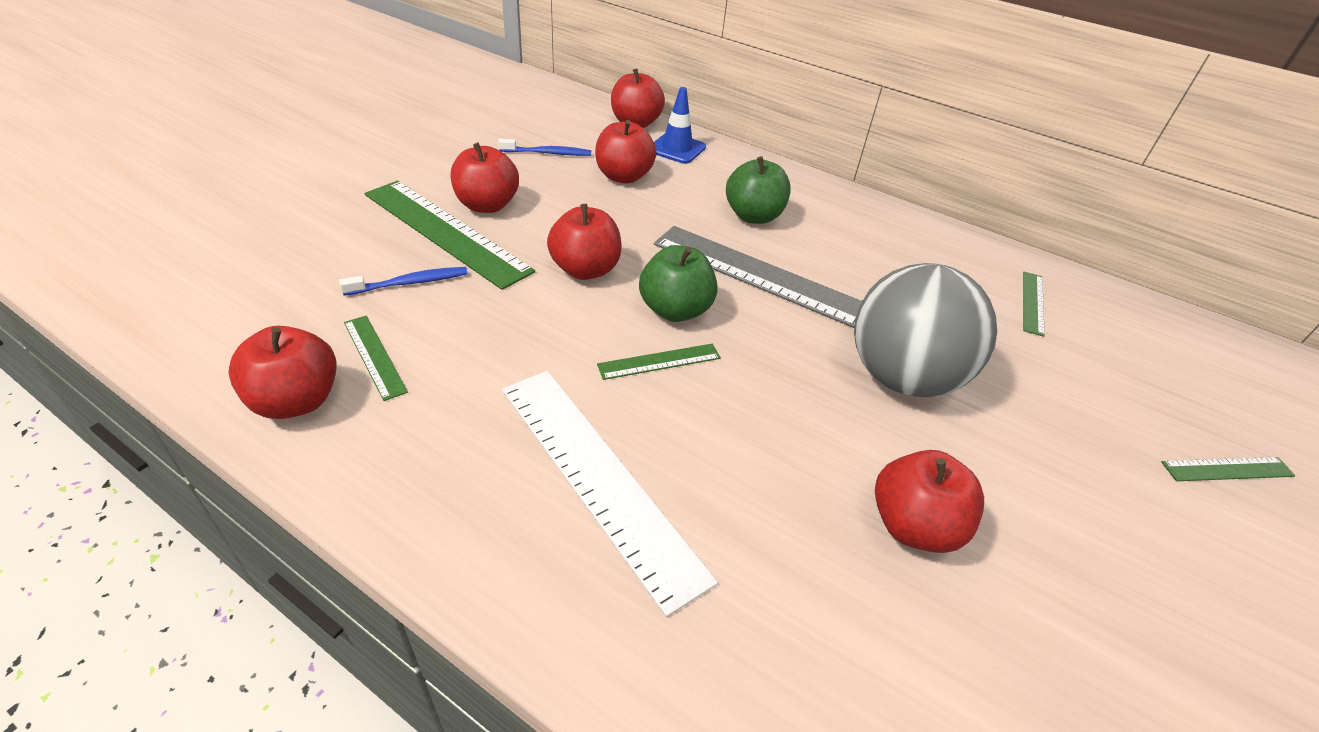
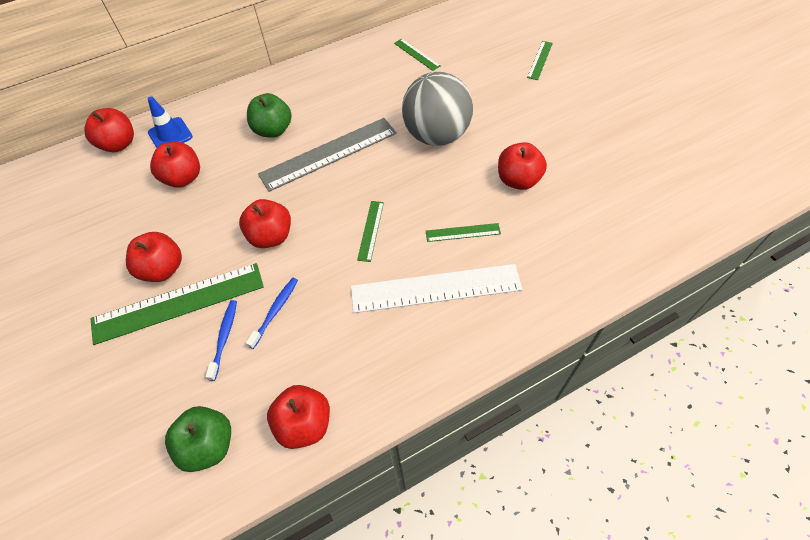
camera: 55 degrees left, 15 degrees up
(374, 356) = (287, 373): green ruler -> green ruler (463, 232)
(548, 153) = (120, 211): blue toothbrush -> blue toothbrush (275, 311)
(675, 310) = (334, 206): green apple -> green apple (208, 445)

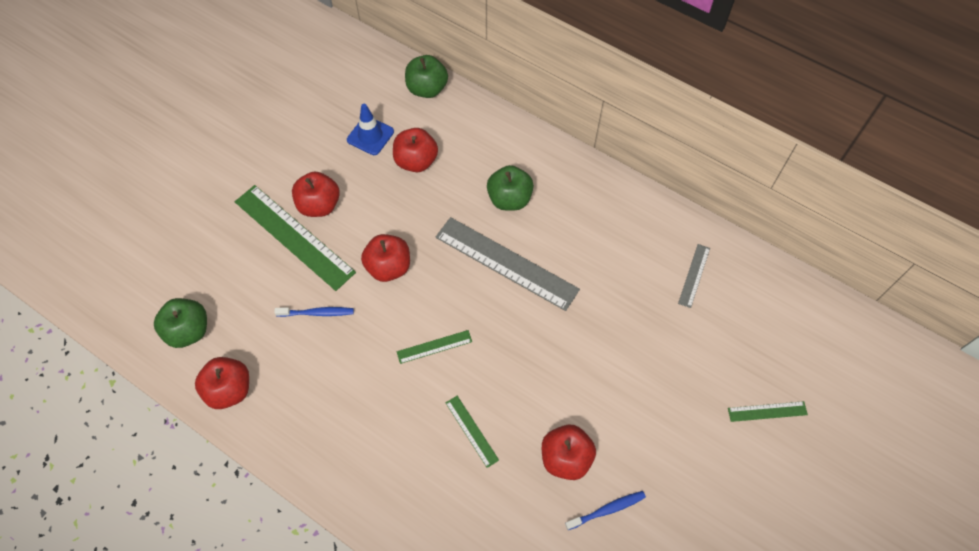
camera: 60 degrees right, 5 degrees up
(119, 144) = (427, 89): red apple -> green apple
(170, 135) = (458, 120): blue traffic cone -> blue traffic cone (370, 136)
(224, 338) = (278, 289): blue toothbrush -> blue toothbrush (607, 510)
(416, 54) = (694, 275): green ruler -> grey ruler
(435, 288) = (397, 433): white ruler -> none
(436, 135) = (584, 350): grey ball -> none

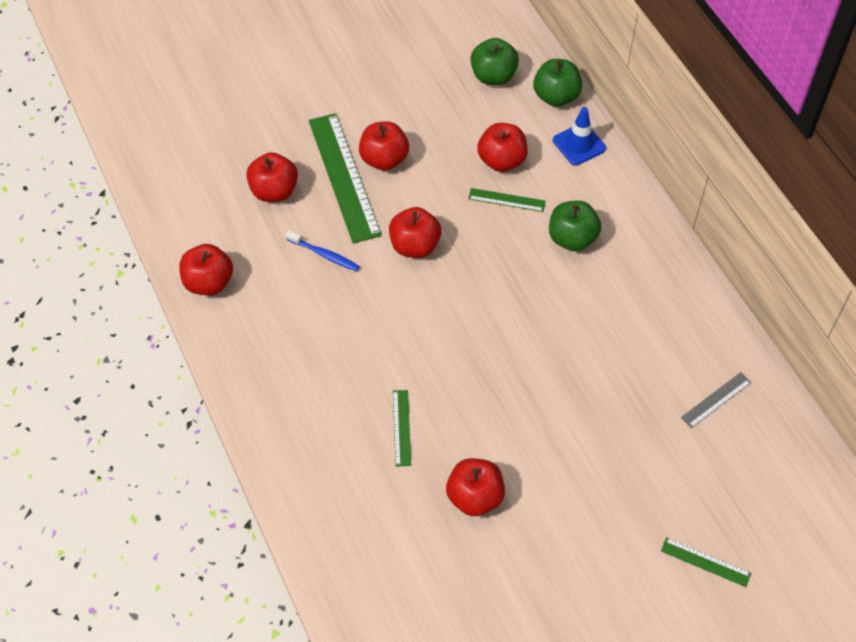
camera: 30 degrees right, 5 degrees down
(188, 331) = (203, 215): green apple -> green apple (493, 76)
(240, 278) = (274, 191): none -> red apple
(370, 136) = (472, 117): blue traffic cone -> blue traffic cone (579, 144)
(434, 346) = (413, 337): green ruler -> green ruler (506, 200)
(506, 263) = (530, 296): grey ruler -> none
(607, 510) = (485, 562): blue toothbrush -> none

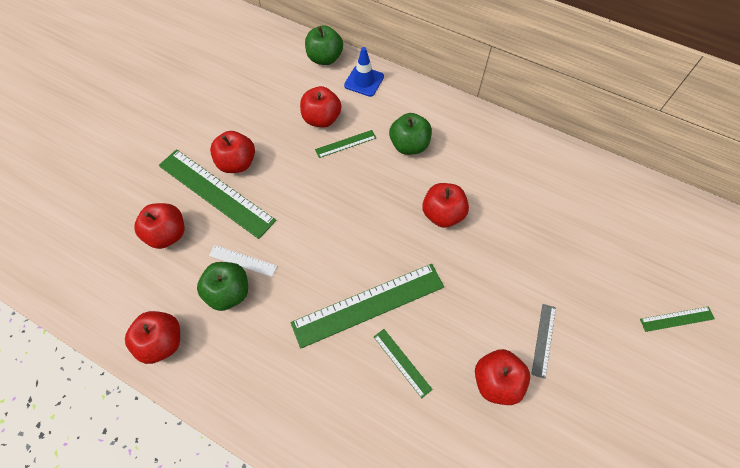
camera: 35 degrees left, 5 degrees up
(324, 254) = (243, 261): blue toothbrush -> white ruler
(410, 362) = (368, 305): none -> green ruler
(415, 246) = (306, 213): red apple -> red apple (442, 214)
(493, 76) = (273, 66): green apple -> green apple (229, 292)
(716, 400) = (585, 199): grey ruler -> grey ruler (543, 340)

